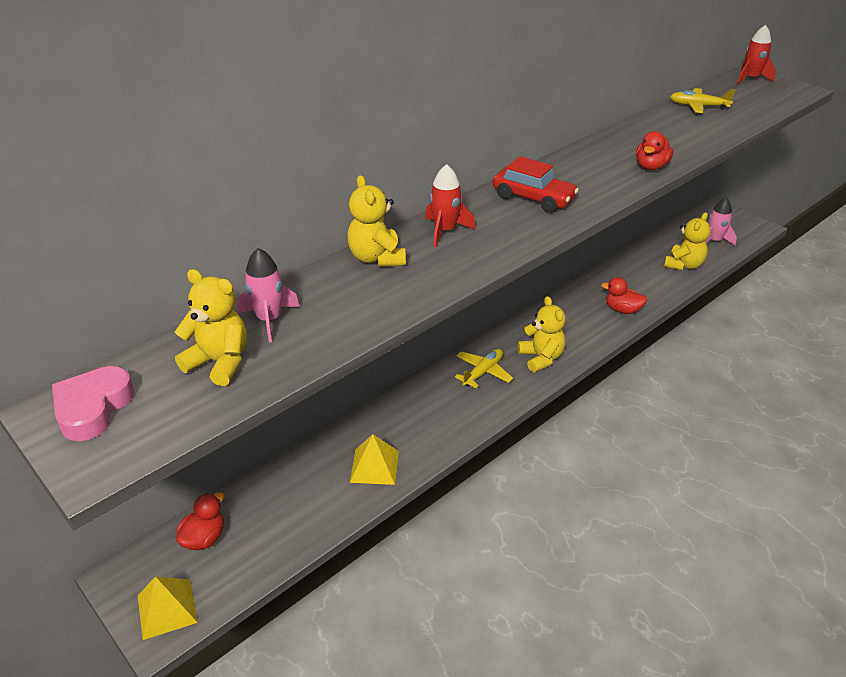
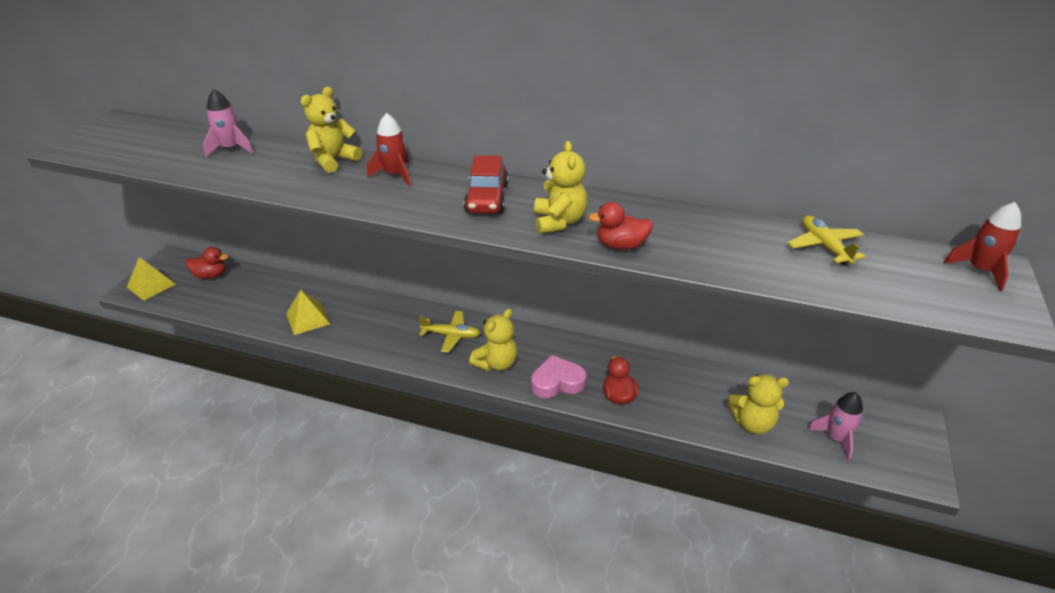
camera: 60 degrees right, 0 degrees up
(93, 408) = (119, 130): pink heart -> pink heart (557, 382)
(219, 362) = (176, 149): yellow teddy bear -> yellow teddy bear (559, 222)

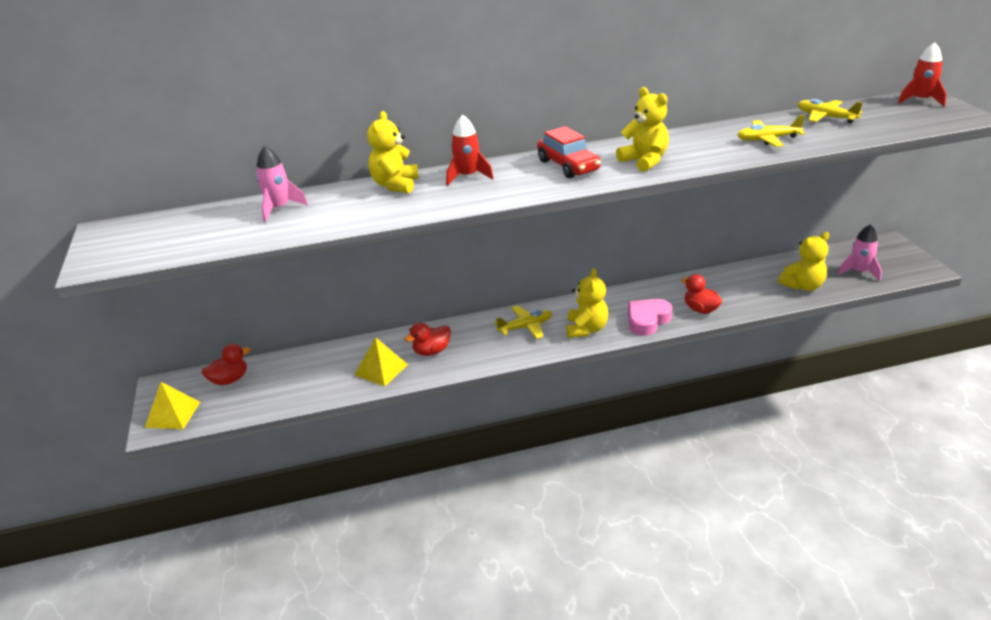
camera: 30 degrees left, 5 degrees down
(621, 245) = (708, 159): red duck -> red duck (431, 351)
(717, 248) = (768, 139): none -> yellow plane

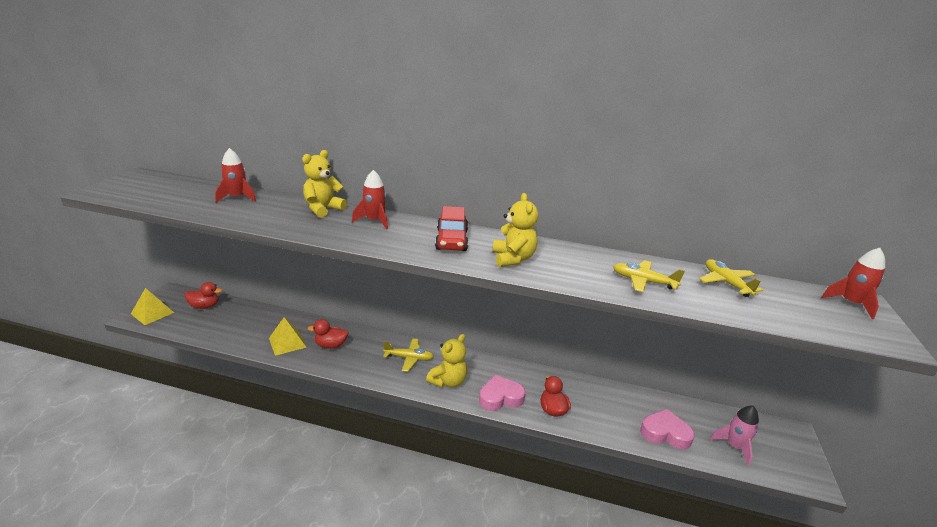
camera: 25 degrees right, 5 degrees down
(279, 208) = (237, 198): pink rocket -> red rocket
(803, 286) = (665, 433): yellow teddy bear -> pink heart

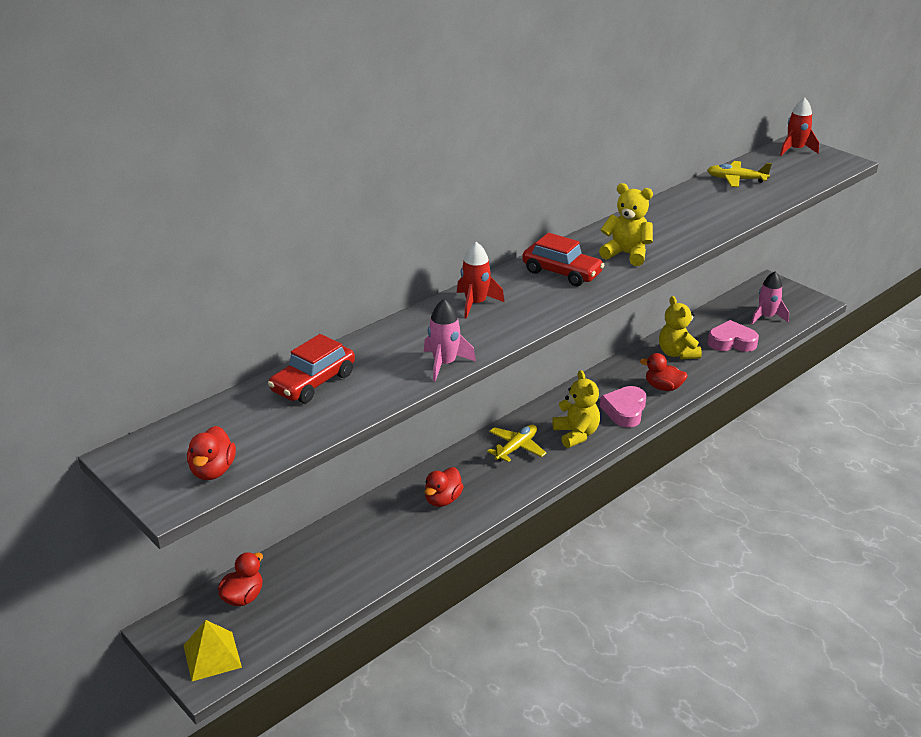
camera: 55 degrees left, 5 degrees up
(129, 194) = (213, 471): none -> red duck
(237, 198) = (313, 383): red rocket -> red car
(284, 227) = (444, 364): none -> pink rocket
(287, 342) = (407, 534): yellow pyramid -> none
(323, 209) = (411, 328): yellow teddy bear -> yellow teddy bear (677, 353)
(643, 281) = (710, 212): yellow plane -> none
(665, 433) = (731, 342): pink heart -> pink heart turned 45 degrees clockwise

